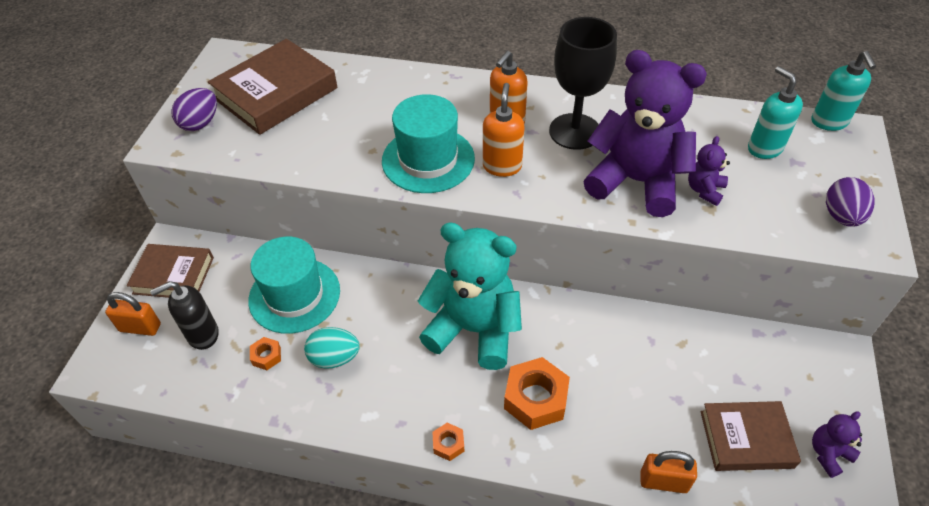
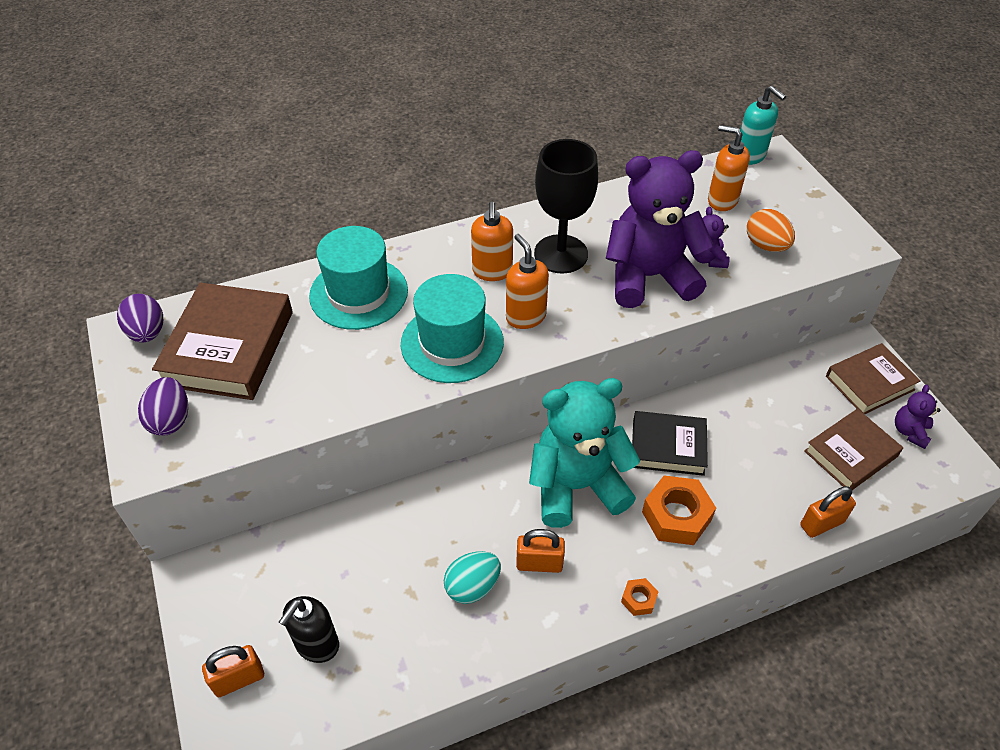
camera: 35 degrees left, 0 degrees up
(173, 275) = (227, 604): brown book -> brown book (869, 383)
(266, 356) = (404, 625): orange nut -> none
(294, 295) = (379, 550): turquoise hat -> turquoise hat (358, 293)
(396, 370) = (539, 563): none -> orange padlock
(575, 340) = (668, 447): none -> black book
(764, 148) = (722, 200): turquoise soap dispenser -> orange soap dispenser
(774, 203) = (766, 245): none -> orange egg
(841, 216) = (819, 233): purple egg -> purple egg (147, 333)

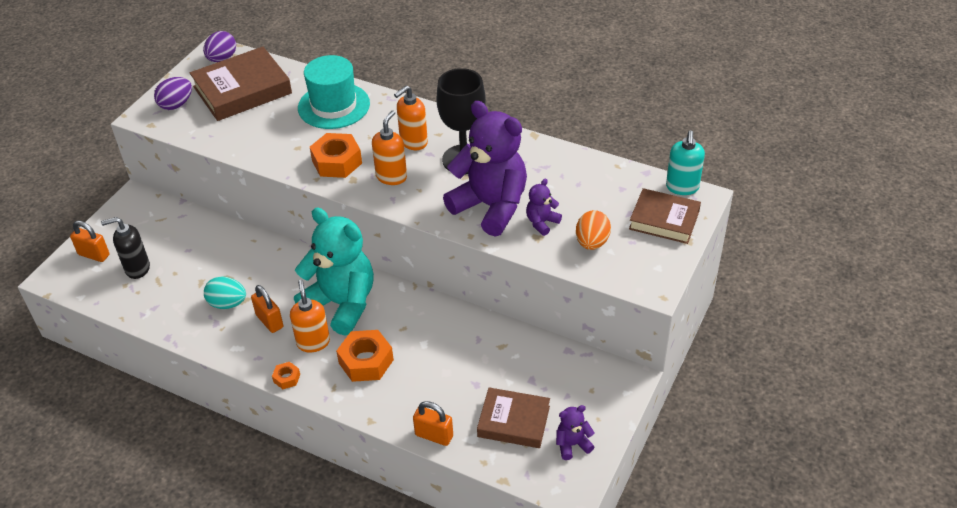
camera: 50 degrees right, 5 degrees down
(452, 343) = (337, 162): turquoise hat -> orange nut
(668, 447) = (417, 327): black book -> none
(722, 200) = (612, 199): orange soap dispenser -> orange soap dispenser (313, 342)
(869, 383) = (596, 400): brown book -> brown book (664, 220)

